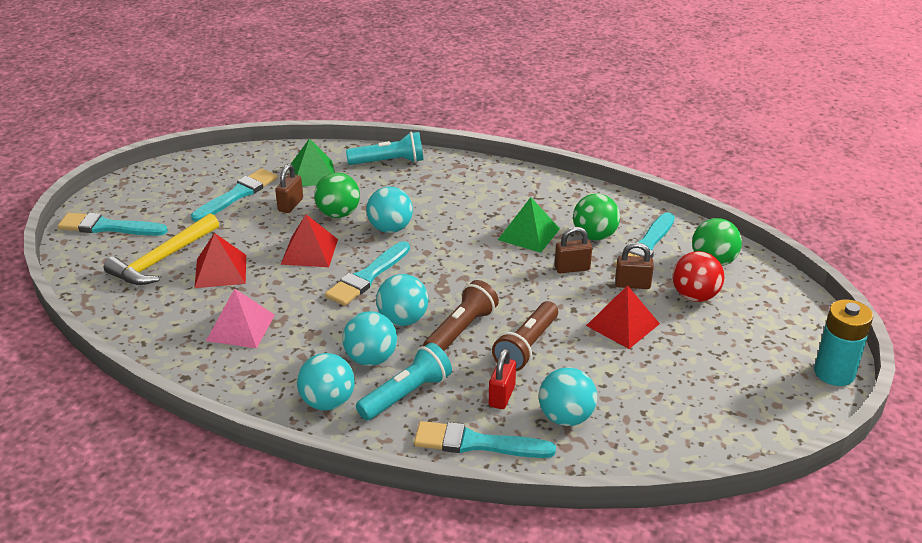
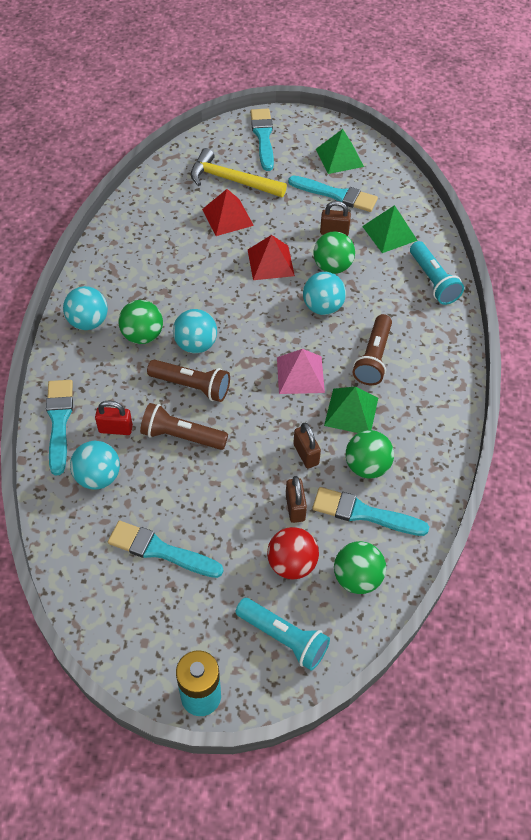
camera: 75 degrees right, 20 degrees up
(183, 183) = (339, 157): none -> green pyramid
(240, 327) = (161, 249): pink pyramid -> pink pyramid (300, 374)
(367, 277) = (247, 308): turquoise brush -> turquoise brush (160, 550)
(371, 359) = (142, 335): turquoise ball -> green ball
(406, 394) = (105, 367): turquoise flashlight -> turquoise flashlight (283, 638)
(468, 210) = (373, 358): none -> brown flashlight
(622, 324) = (231, 505): red pyramid -> none

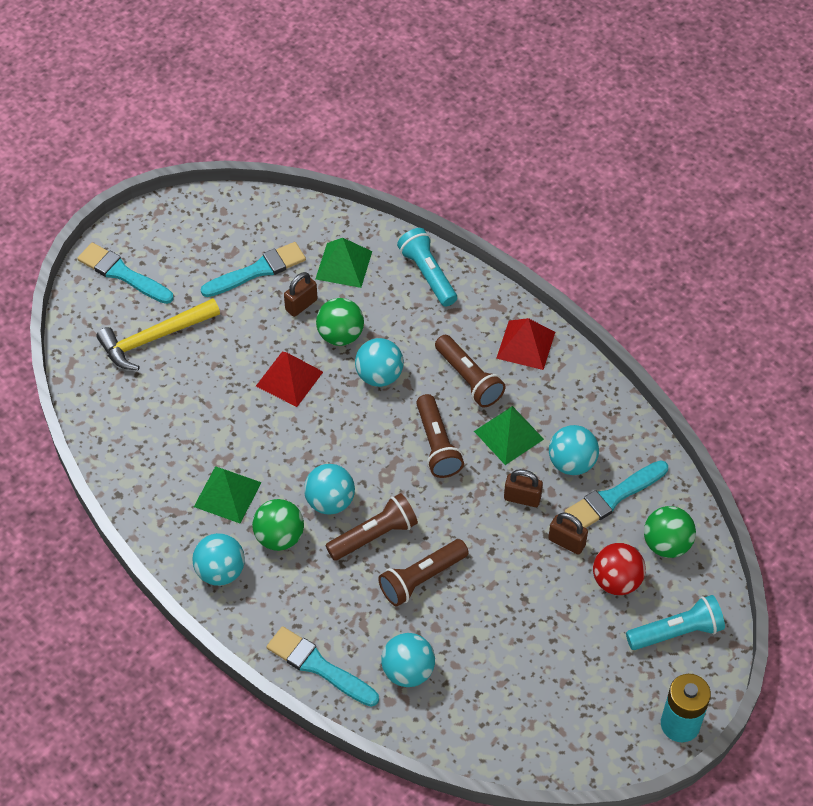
camera: 50 degrees left, 0 degrees up
(115, 429) = (367, 625): red padlock -> none
(160, 550) = (524, 669): turquoise brush -> none
(227, 217) = (199, 374): red pyramid -> red pyramid (526, 345)
(300, 374) = (437, 445): pink pyramid -> brown flashlight
(339, 157) = (213, 234): green pyramid -> green pyramid (227, 494)
(367, 466) = (571, 463): green ball -> turquoise ball
(433, 281) = (428, 274): turquoise flashlight -> turquoise flashlight turned 135 degrees counterclockwise

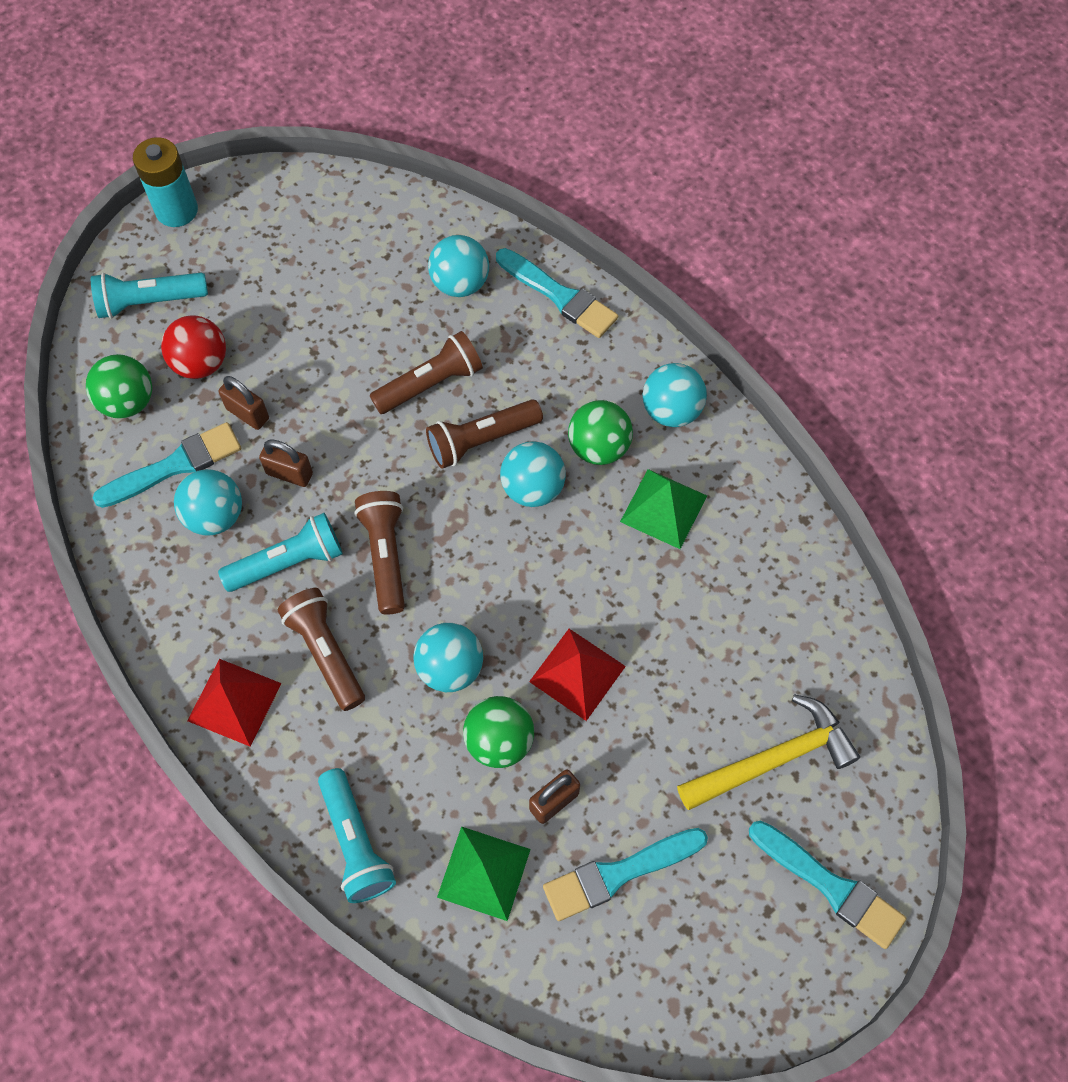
camera: 175 degrees left, 10 degrees up
(509, 435) = (288, 562): green pyramid -> turquoise flashlight

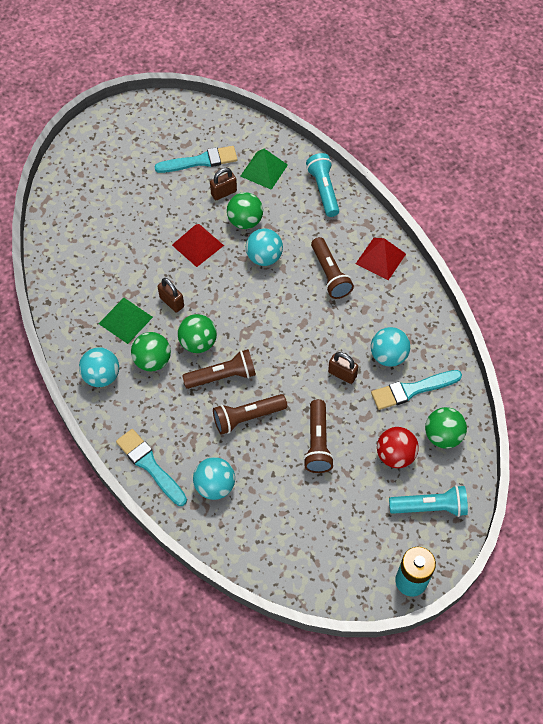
camera: 170 degrees left, 5 degrees down
(247, 414) = (366, 416): brown padlock -> brown padlock (172, 302)
(288, 562) = (347, 324): turquoise flashlight -> none
(385, 556) = (290, 319): brown flashlight -> brown flashlight (317, 442)
(533, 488) = (198, 343): turquoise ball -> green ball
(773, 759) = (110, 194): yellow hammer -> none
(831, 886) = (103, 143): turquoise brush -> none

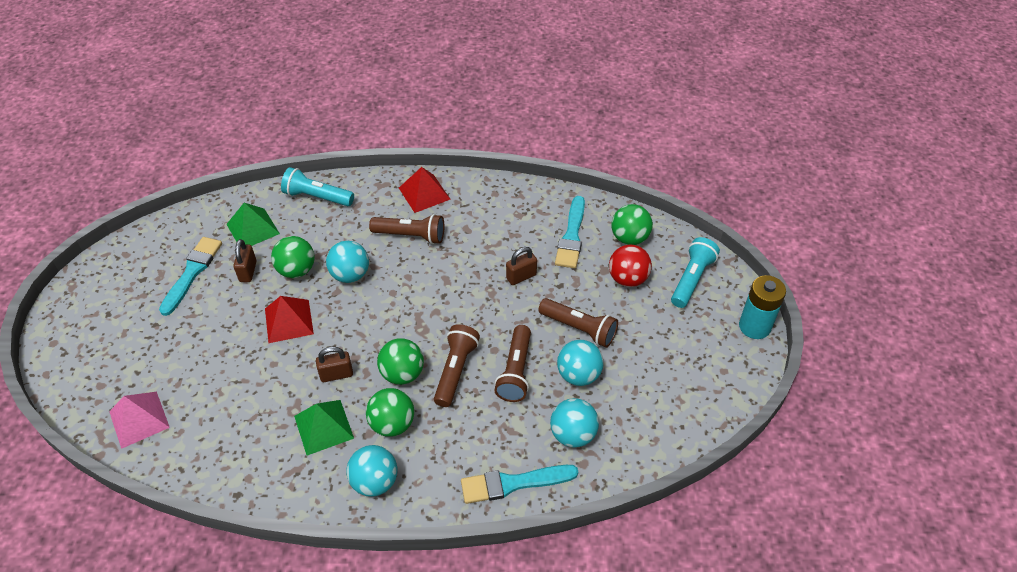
camera: 60 degrees left, 10 degrees down
(69, 212) = (139, 419): none -> pink pyramid
(388, 356) = (526, 236): turquoise ball -> turquoise ball (578, 375)

